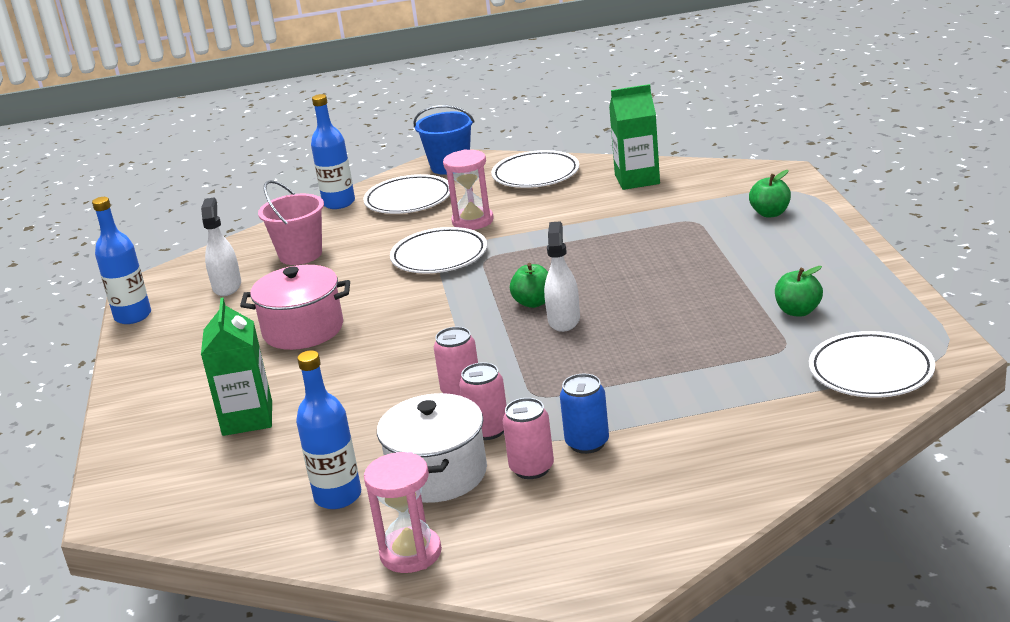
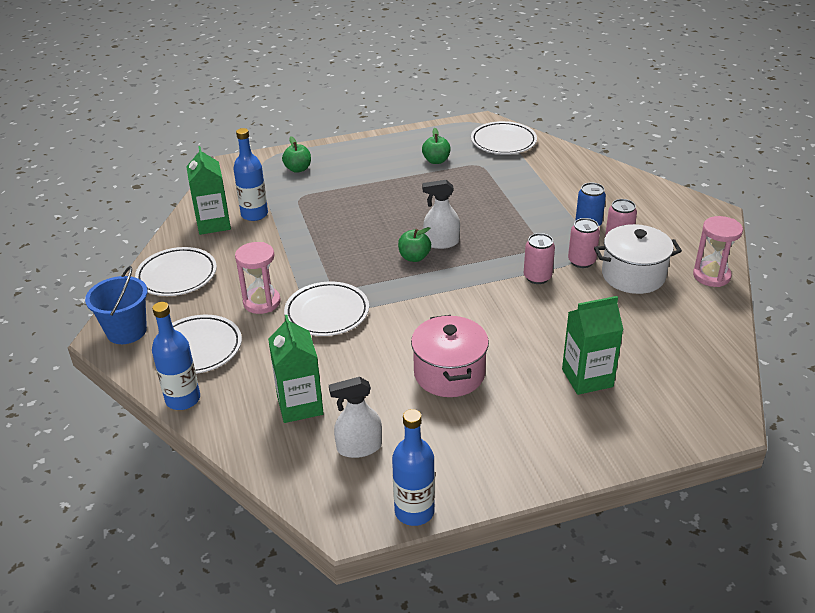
camera: 100 degrees left, 10 degrees up
(300, 254) = (300, 405): pink bucket -> green carton
(338, 496) = (668, 313): blue bottle -> blue bottle (254, 214)

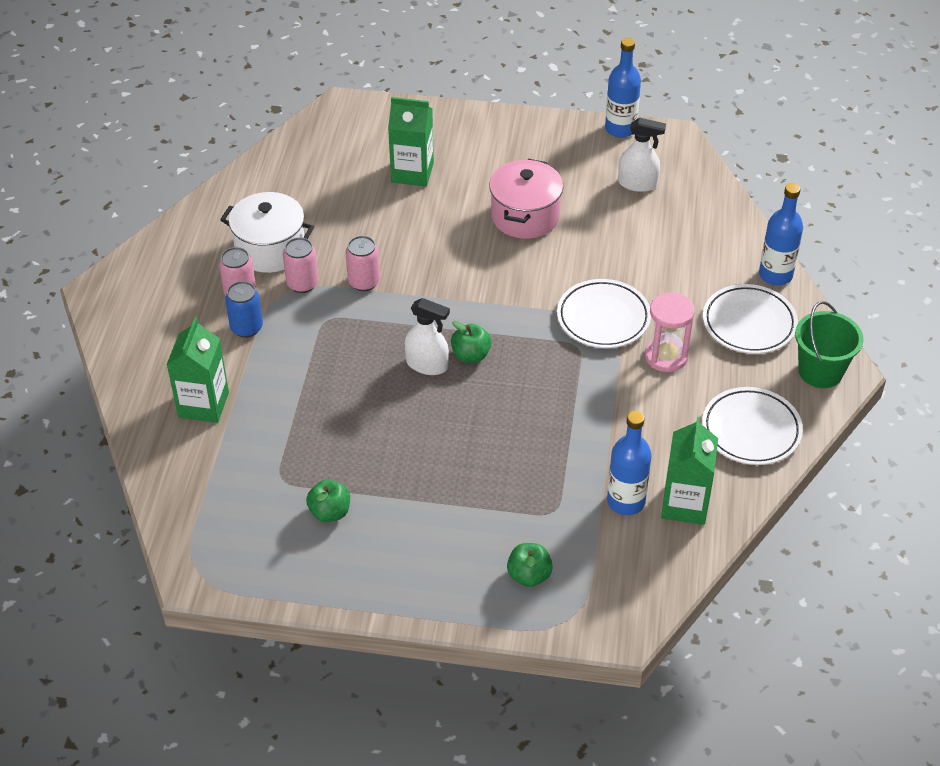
camera: 155 degrees left, 10 degrees up
(126, 331) = (820, 371): blue bucket -> green bucket
(300, 405) = (671, 233): green carton -> green carton (203, 405)
(503, 142) = (209, 514): white plate -> none
(711, 276) = (199, 221): pink hourglass -> none

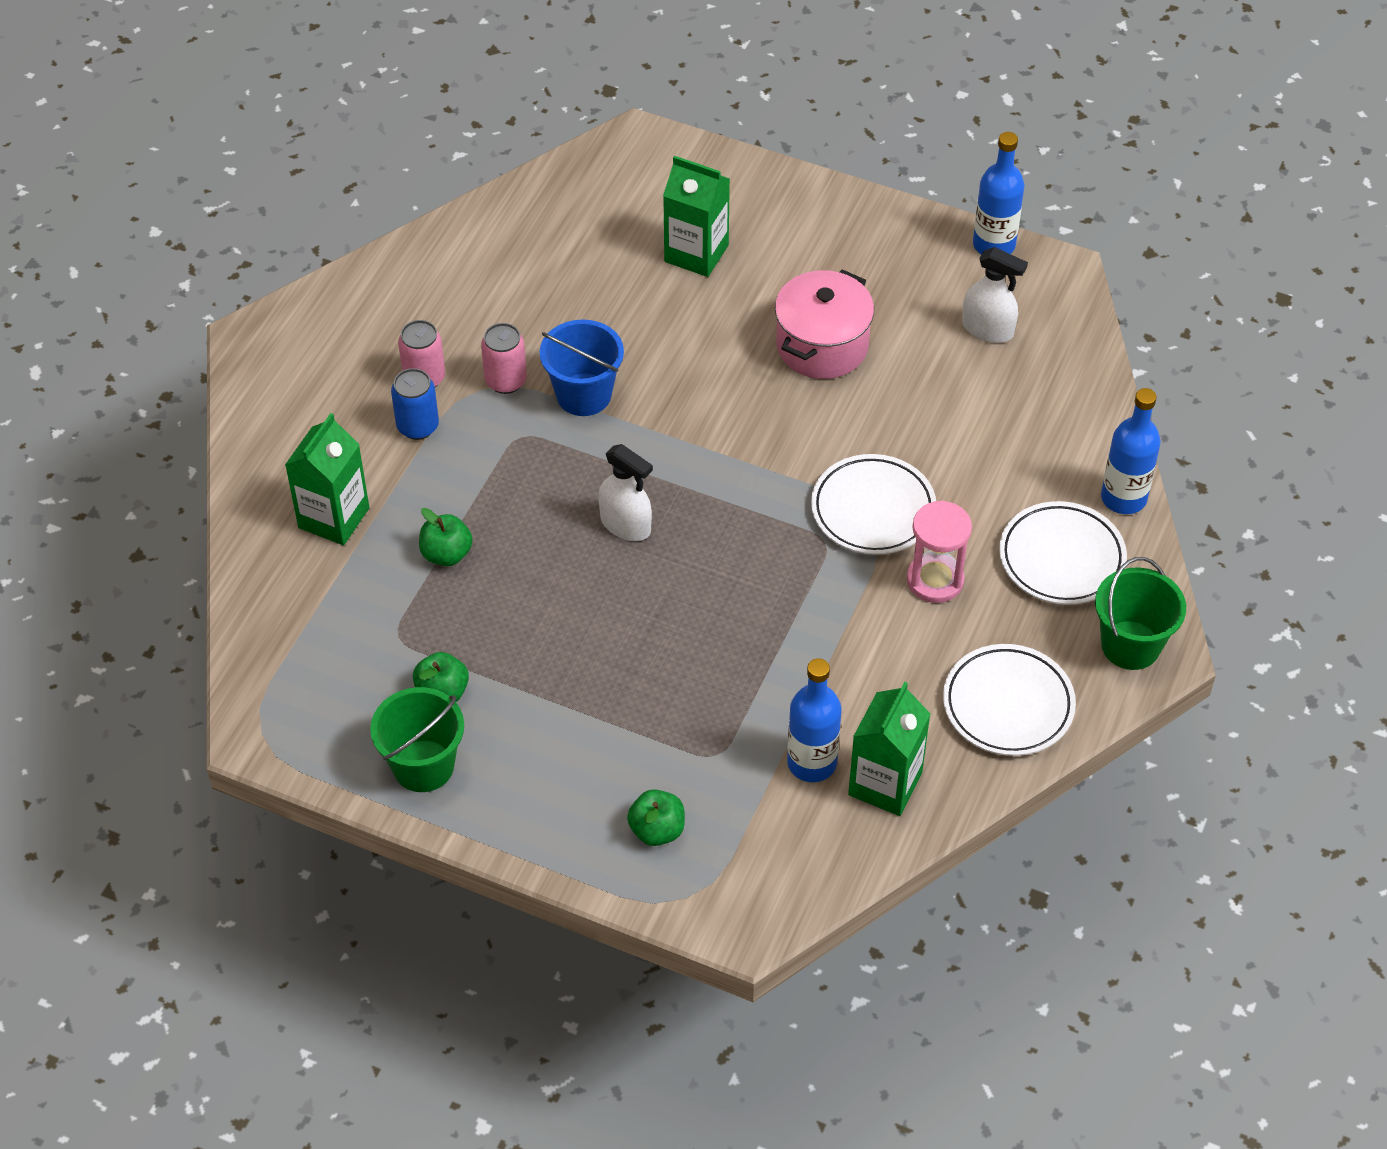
camera: 15 degrees right, 5 degrees up
(270, 249) = (480, 325): white pot -> none
(333, 569) = (423, 766): none -> green bucket
(364, 282) = (584, 395): pink can -> blue bucket
(471, 355) = (685, 524): green apple -> green apple (446, 554)

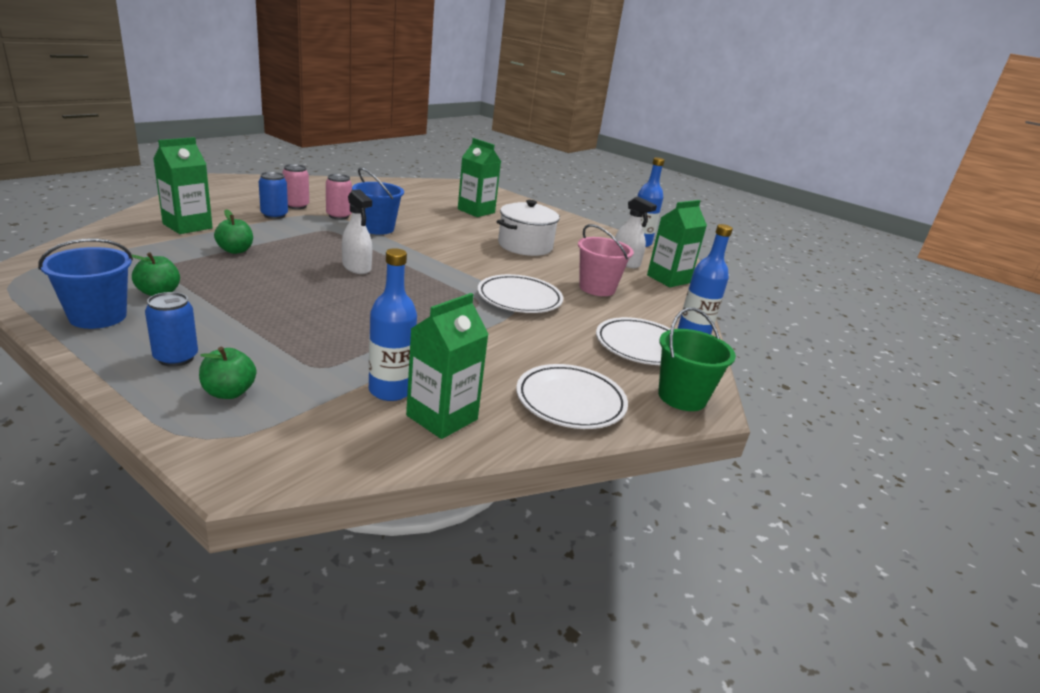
camera: 10 degrees right, 25 degrees down
(423, 766) = (98, 317): green bucket -> blue bucket
(563, 800) = (176, 358): none -> blue can
(822, 345) = (525, 246): pink pot -> white pot
(935, 580) = (545, 333): pink hourglass -> none
(967, 431) = (597, 288): none -> pink bucket
(1063, 353) = (668, 279): none -> green carton

